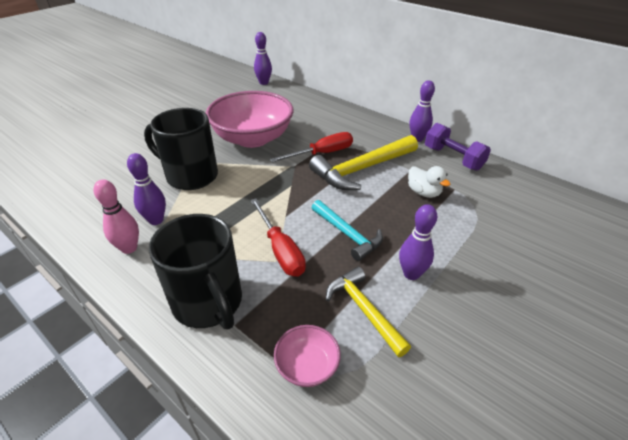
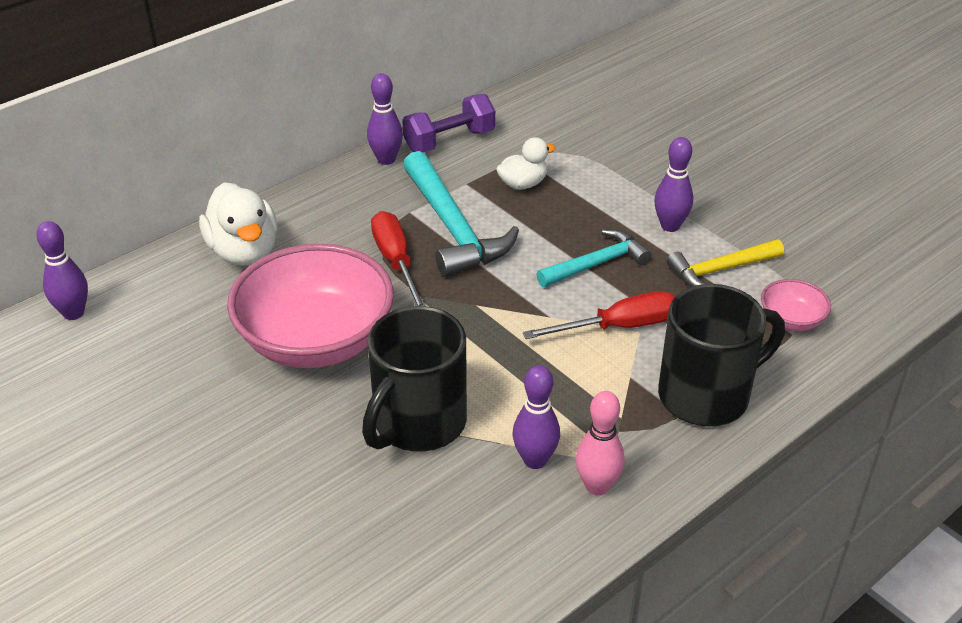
camera: 80 degrees left, 0 degrees up
(316, 111) = (244, 252): none -> white duck
(361, 169) = (453, 228): yellow hammer -> turquoise hammer

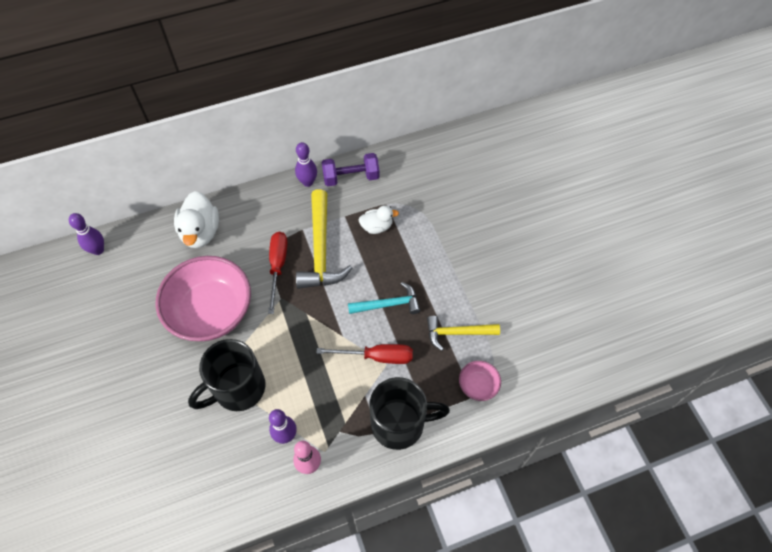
camera: 20 degrees right, 20 degrees up
(453, 228) = (321, 250): turquoise hammer -> yellow hammer
(670, 226) = (446, 288): purple bowling pin -> none

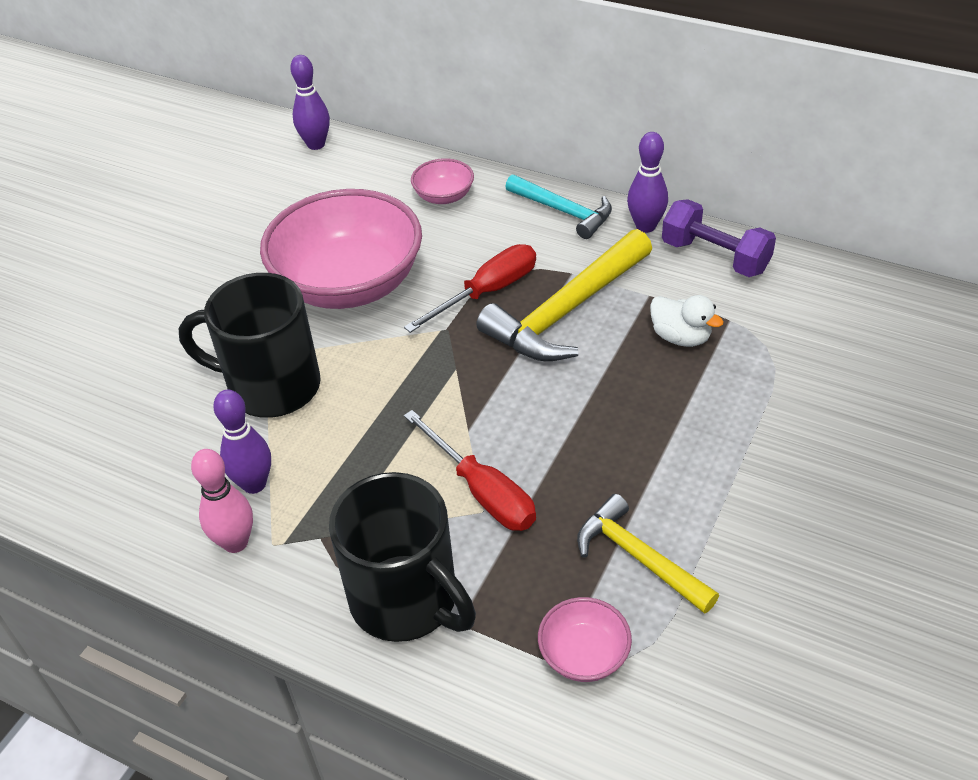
camera: 50 degrees right, 15 degrees down
(200, 232) = (444, 196): white duck -> pink bowl
(388, 304) = (579, 441): turquoise hammer -> turquoise hammer (564, 211)

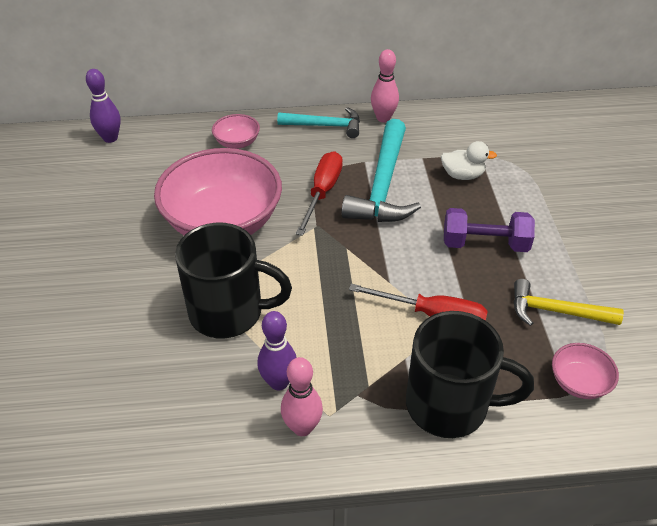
camera: 35 degrees left, 0 degrees up
(270, 386) = (229, 312): black mug -> black mug turned 150 degrees counterclockwise
(566, 312) = (383, 186): yellow hammer -> turquoise hammer
(645, 226) = (383, 118): purple bowling pin -> pink bowling pin
(715, 257) = (439, 122): purple dumbbell -> purple dumbbell (485, 244)

